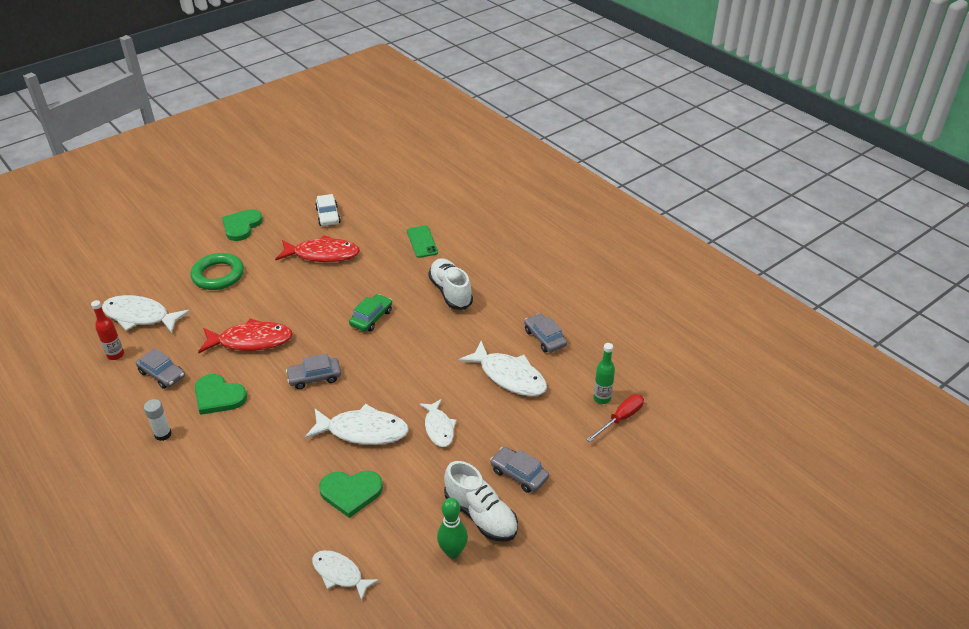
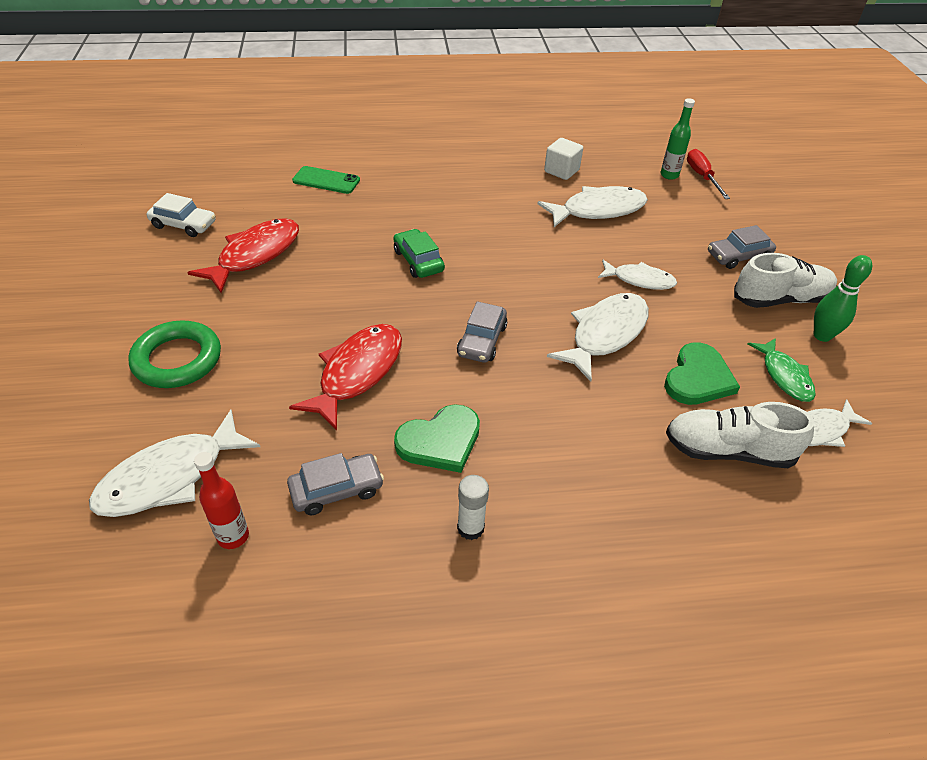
camera: 60 degrees left, 5 degrees up
(241, 226) = (96, 302): green heart -> none
(386, 540) = (784, 376): none -> green fish
(450, 292) = (433, 195): white shoe -> white shoe (728, 451)
(544, 338) = (561, 171): grey car -> white cube

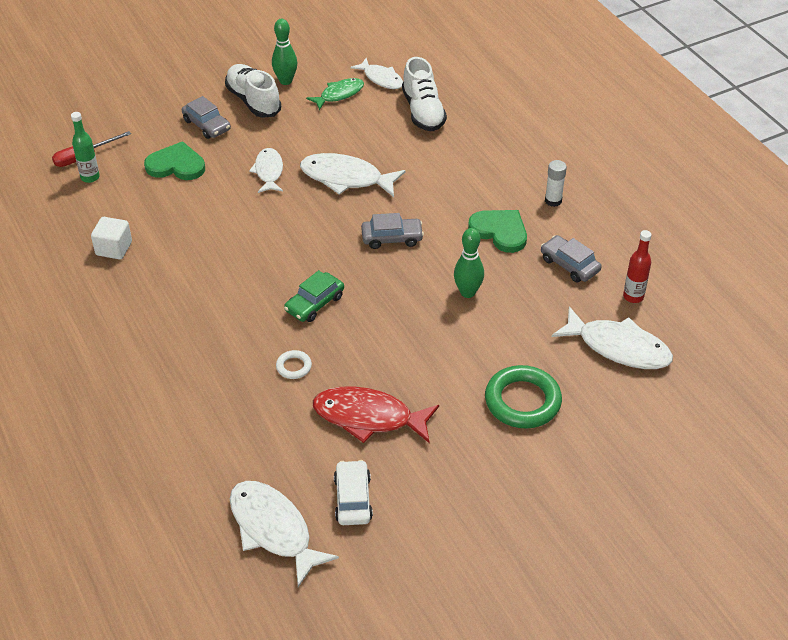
camera: 110 degrees left, 0 degrees up
(326, 180) = (215, 420): green phone -> none
(349, 230) = (294, 367): none -> white ring
(357, 373) = (467, 292): red fish -> green bowling pin
(598, 210) = (175, 211): white fish -> white fish (273, 529)
(698, 378) = (365, 130): green heart -> green heart (176, 165)

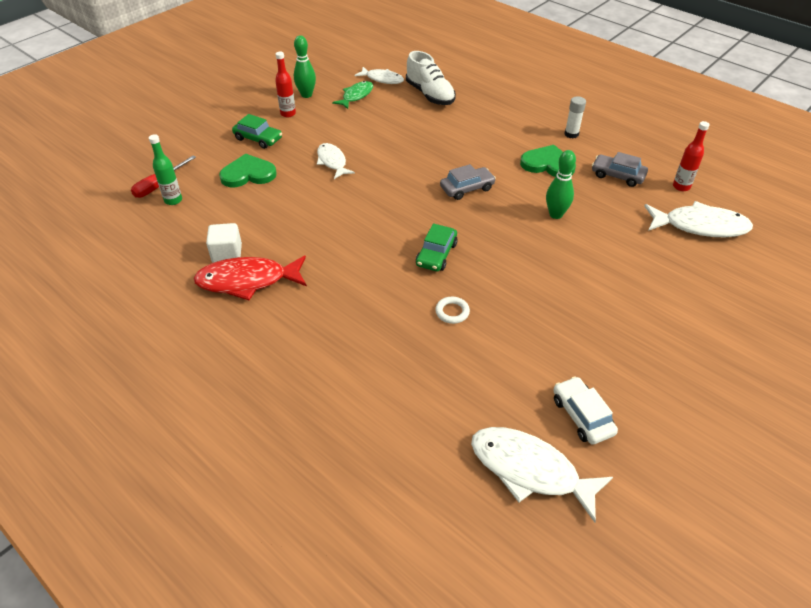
camera: 20 degrees left, 0 degrees up
(207, 125) = (258, 139): grey car -> green car
(253, 101) = (288, 114): white shoe -> red bottle
(346, 178) = (400, 153): white fish -> none
(368, 417) = (546, 337): red fish -> red fish (247, 281)
(522, 401) = (661, 287): green ring -> none

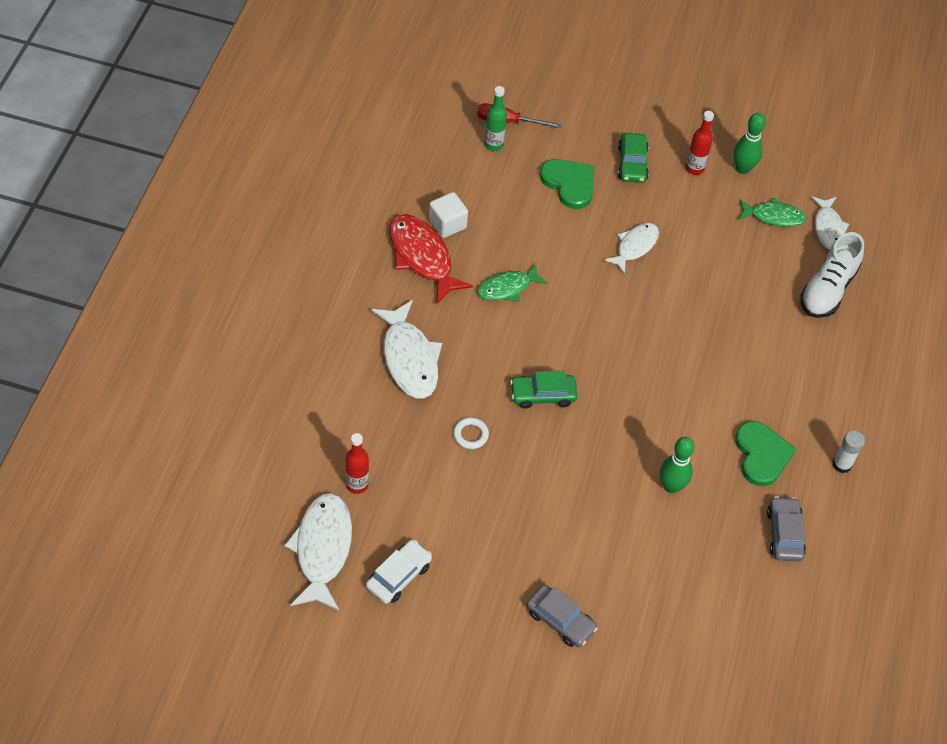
camera: 60 degrees right, 10 degrees up
(319, 240) = (507, 288): none -> green fish
(467, 188) = (665, 387): grey car -> grey car (560, 620)
(681, 187) = (804, 607): red bottle -> red bottle (357, 484)
(700, 226) = (737, 638): white fish -> white fish (409, 358)

